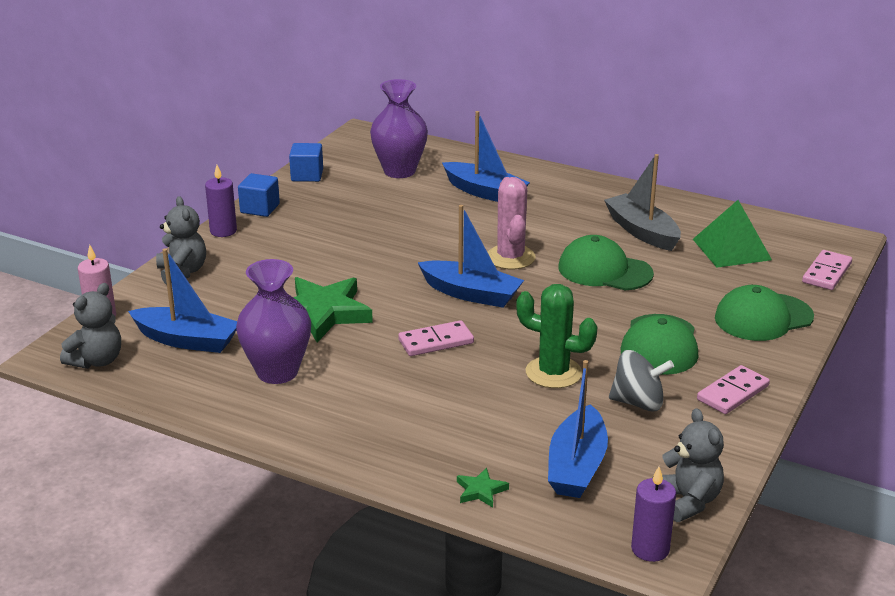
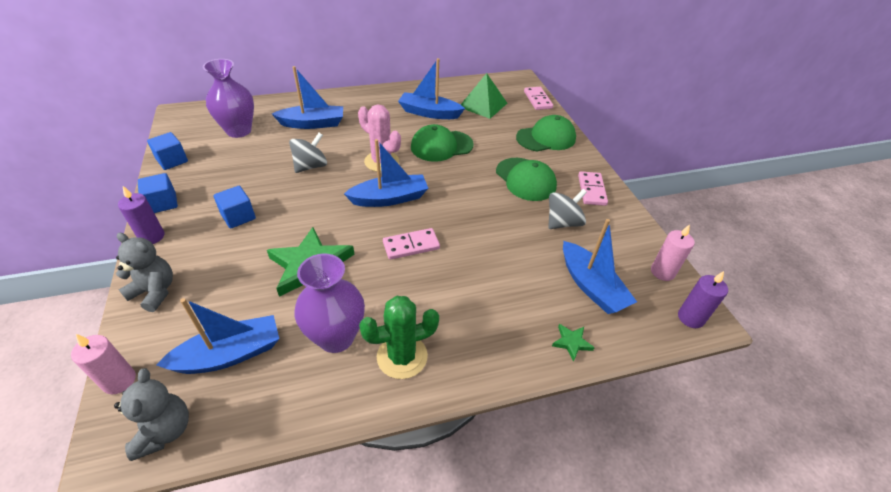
camera: 45 degrees left, 15 degrees up
(309, 246) = (238, 216): none -> blue cube
(429, 232) = (311, 166): none -> grey spinning top
(436, 341) = (411, 245): pink domino -> pink domino turned 45 degrees clockwise
(553, 373) = (500, 228): green cactus -> green cactus (402, 356)
(642, 231) = (429, 113): grey boat -> blue boat
(688, 501) = (662, 272): grey teddy bear -> pink candle
(763, 317) = (546, 138): green cap -> green cap turned 135 degrees counterclockwise

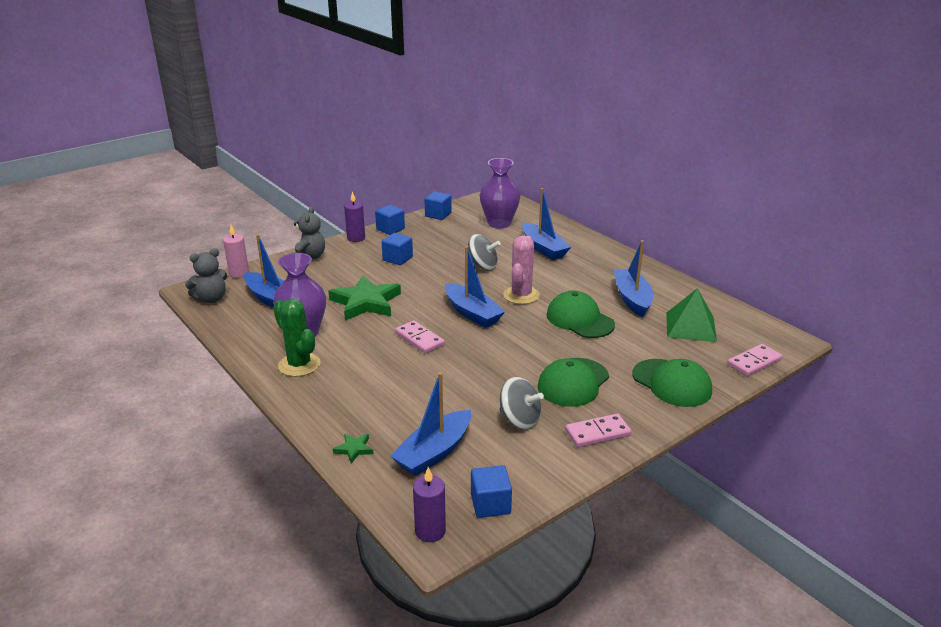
camera: 70 degrees right, 15 degrees down
(662, 272) = (490, 504): pink candle -> blue cube

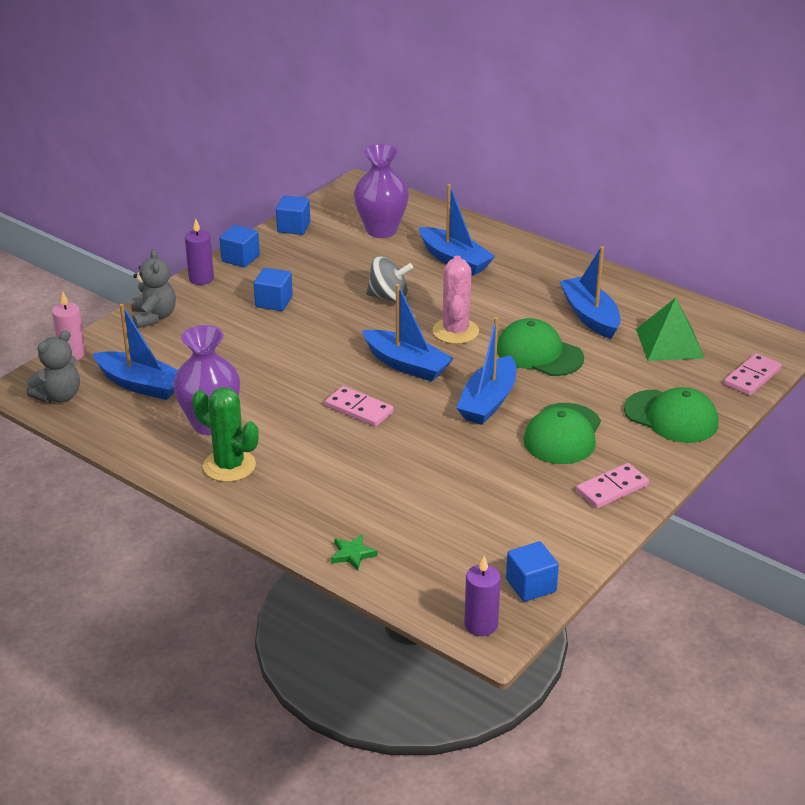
camera: 15 degrees left, 5 degrees up
(366, 302) = (266, 370): green star -> none
(434, 452) = (444, 542): blue boat -> blue boat (488, 401)
(519, 420) = (521, 488): grey spinning top -> none

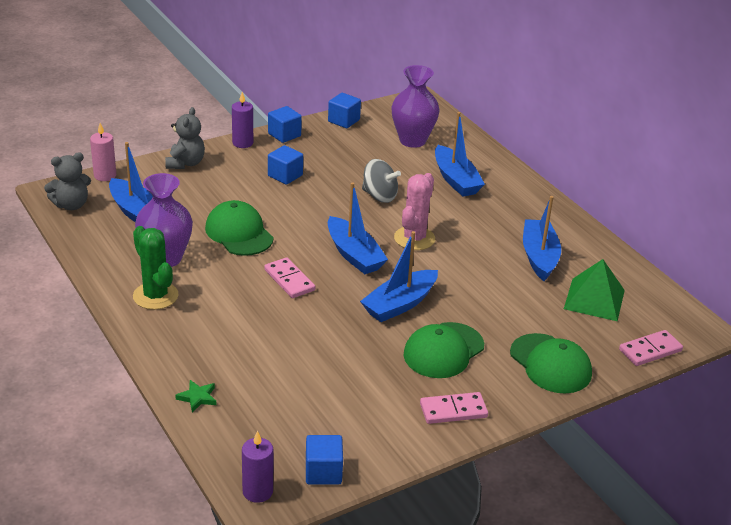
camera: 20 degrees right, 0 degrees up
(539, 353) = (472, 276): green cap -> green cap (239, 233)

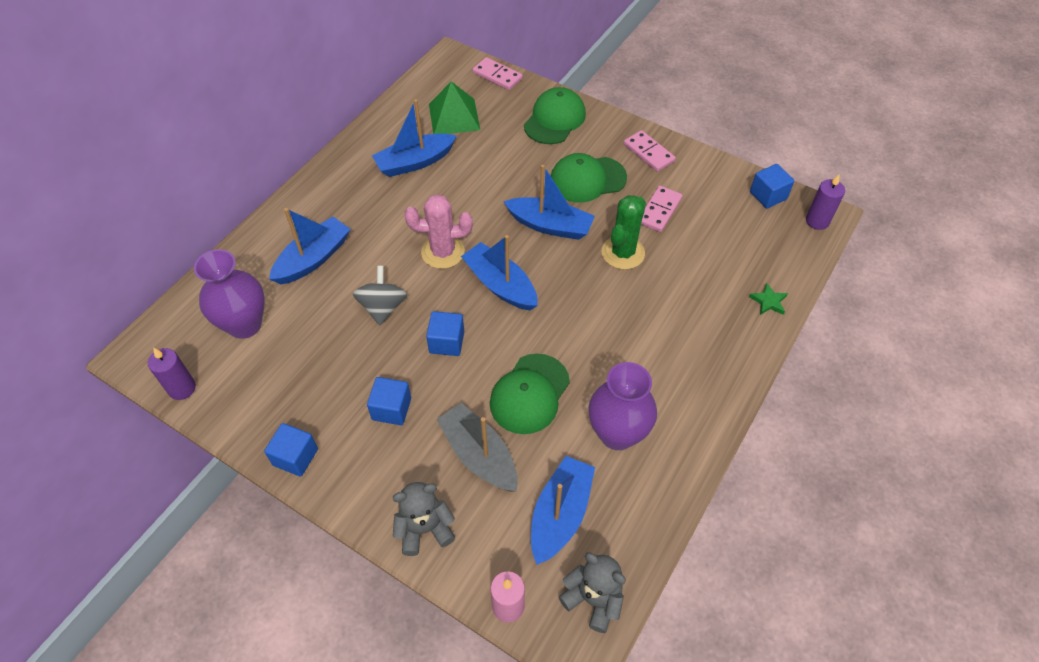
camera: 115 degrees left, 20 degrees up
(155, 296) = (678, 406): green cactus -> green cactus (623, 253)
(213, 197) = (479, 455): none -> grey boat
(242, 143) = (340, 492): purple candle -> purple candle (182, 388)
(289, 280) = (574, 315): pink domino -> pink domino (659, 210)
(344, 121) = (227, 411): blue cube -> blue cube (446, 342)
(354, 255) = (500, 285): blue boat -> blue boat turned 75 degrees counterclockwise
(443, 350) = (587, 179): green cap -> green cap turned 150 degrees clockwise

